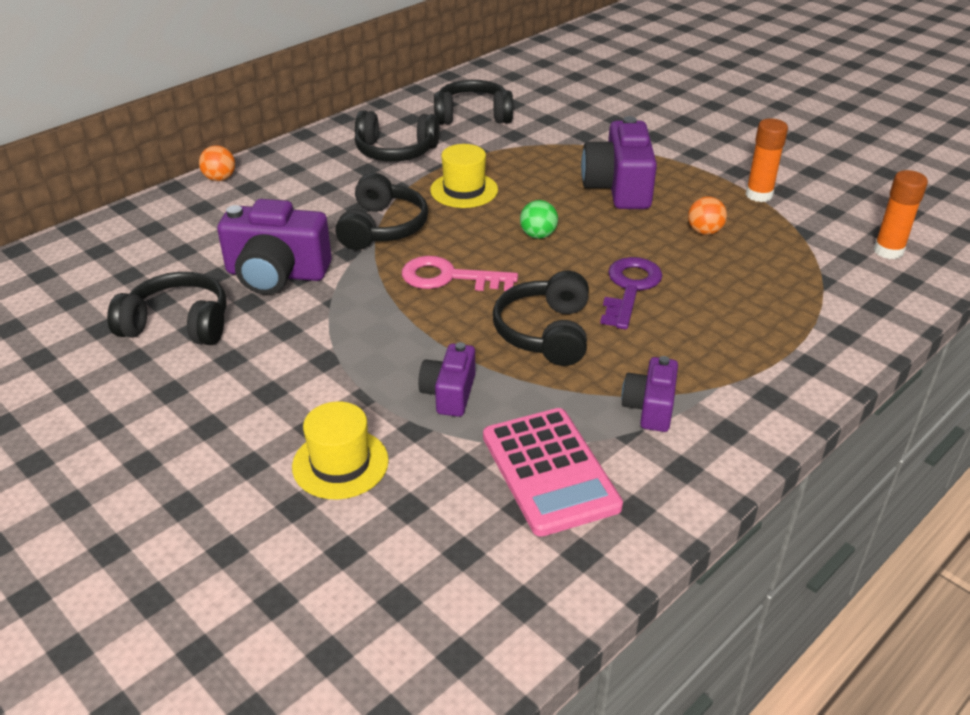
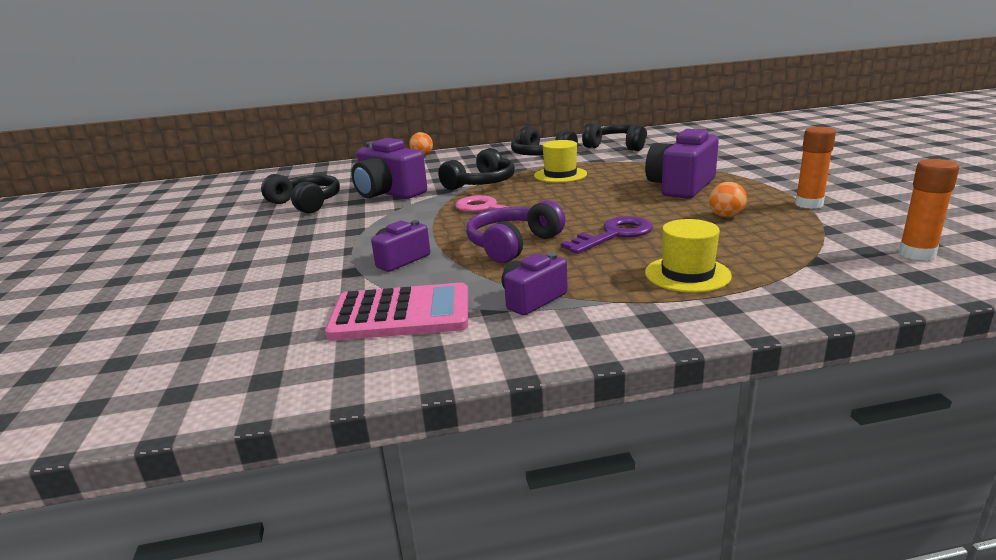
camera: 35 degrees right, 15 degrees down
(340, 463) = (283, 276): yellow hat -> yellow hat (687, 274)
(538, 235) = (581, 200): green ball -> none
(545, 332) = (513, 245): black headphones -> purple headphones
(549, 471) = (401, 314): pink calculator -> pink calculator turned 105 degrees counterclockwise

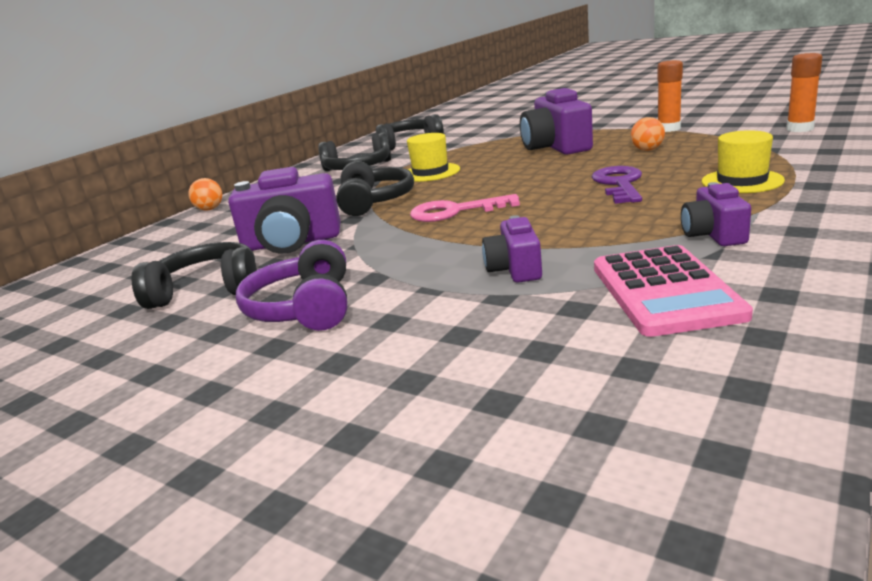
camera: 45 degrees left, 0 degrees up
(401, 314) = (664, 291): pink calculator -> pink calculator turned 135 degrees clockwise
(513, 245) = (571, 219): purple headphones -> purple headphones (304, 308)

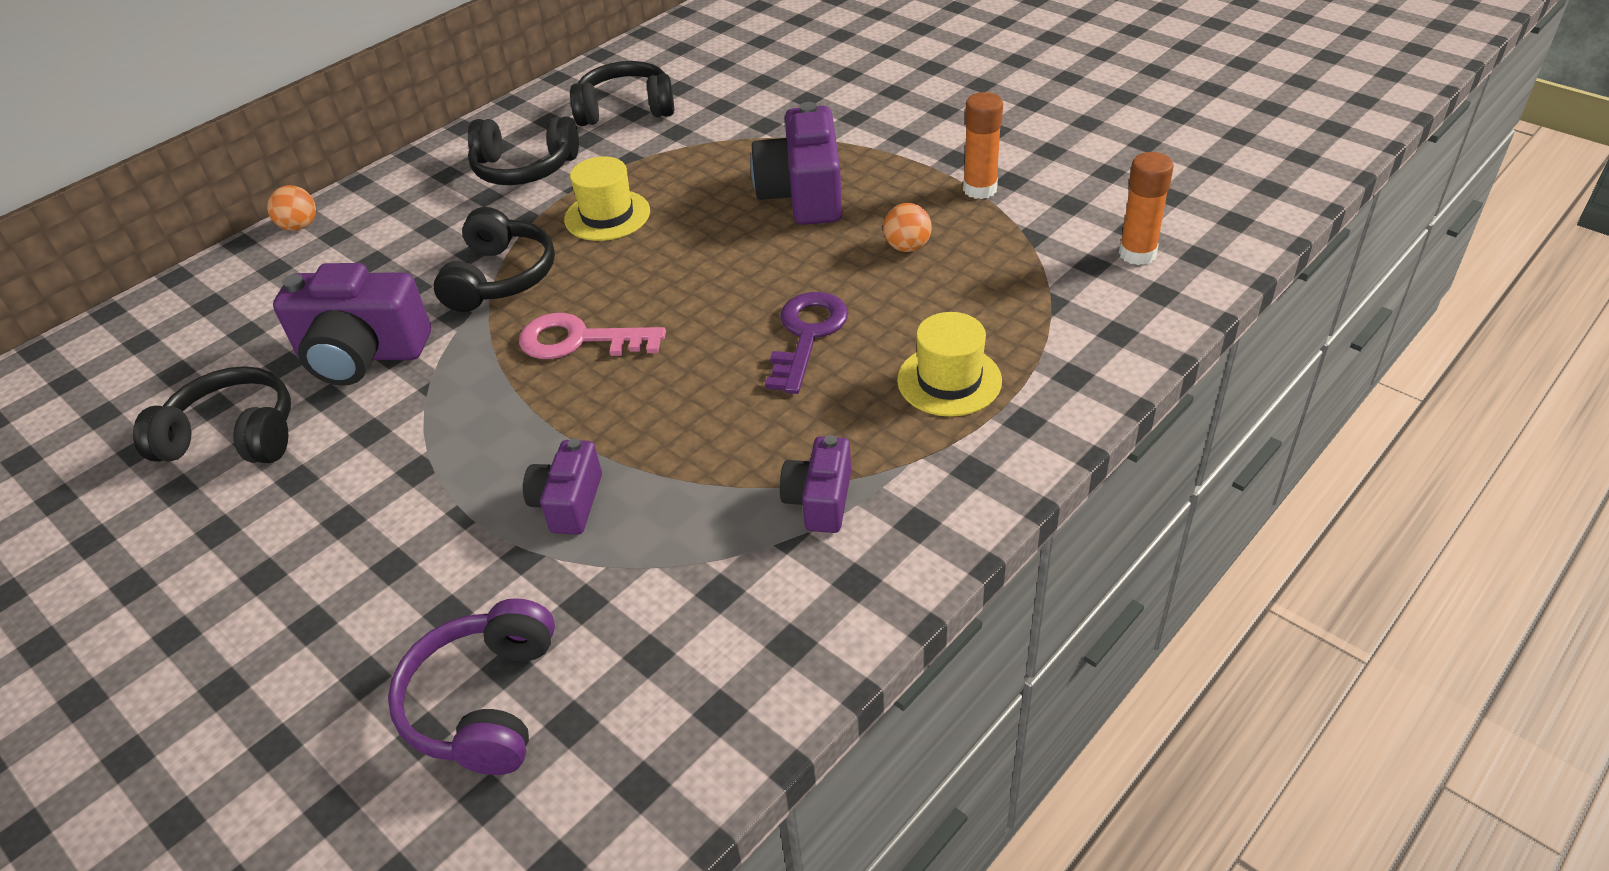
camera: 10 degrees right, 20 degrees up
(304, 308) = (319, 510): purple headphones -> purple headphones (484, 703)
(664, 291) = (687, 600): pink calculator -> none

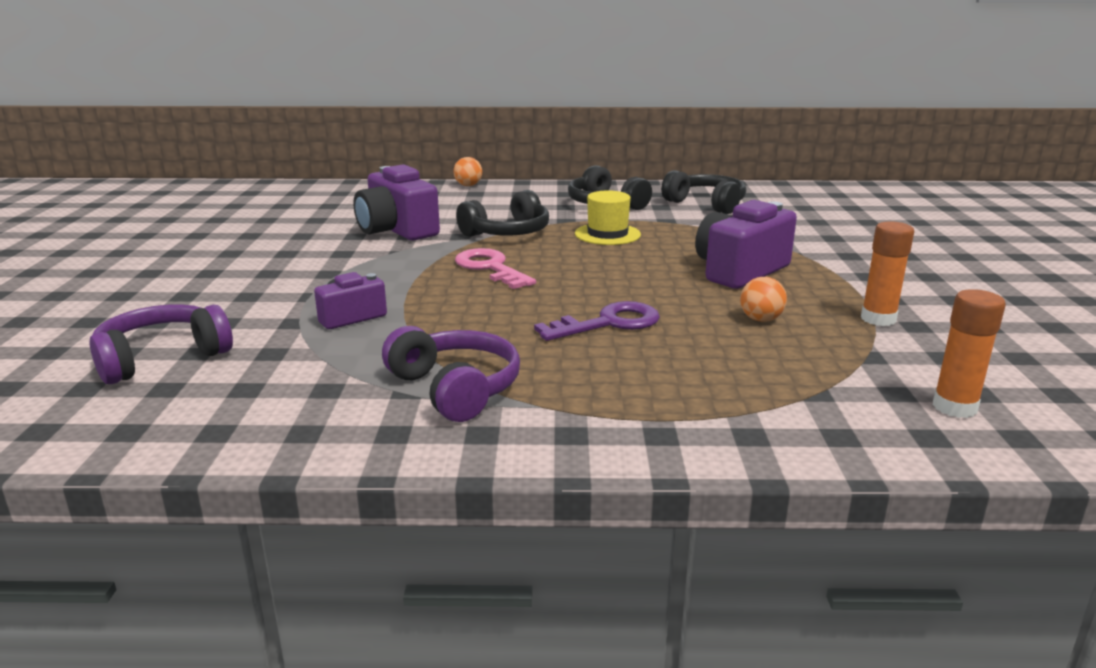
camera: 45 degrees right, 20 degrees down
(233, 436) = (299, 231): black headphones -> none
(820, 500) = (455, 388): purple camera -> purple headphones
(949, 380) = (652, 387): yellow hat -> none

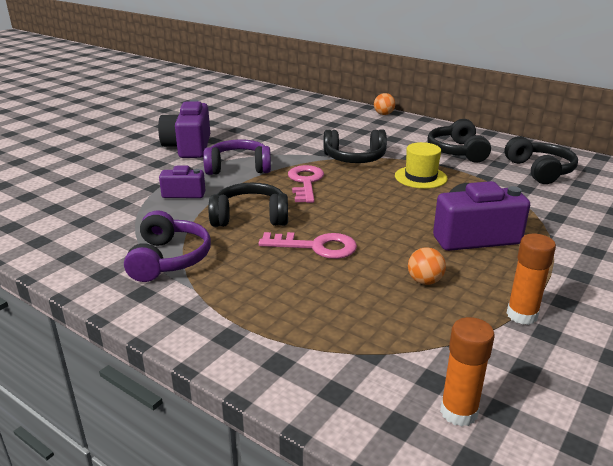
camera: 35 degrees right, 5 degrees up
(161, 358) = (73, 190): purple headphones -> purple headphones (238, 168)
(397, 230) = (291, 139): purple camera -> purple camera (188, 147)
(484, 318) = (250, 217): none -> black headphones
(608, 323) = (316, 247): purple key -> pink key

